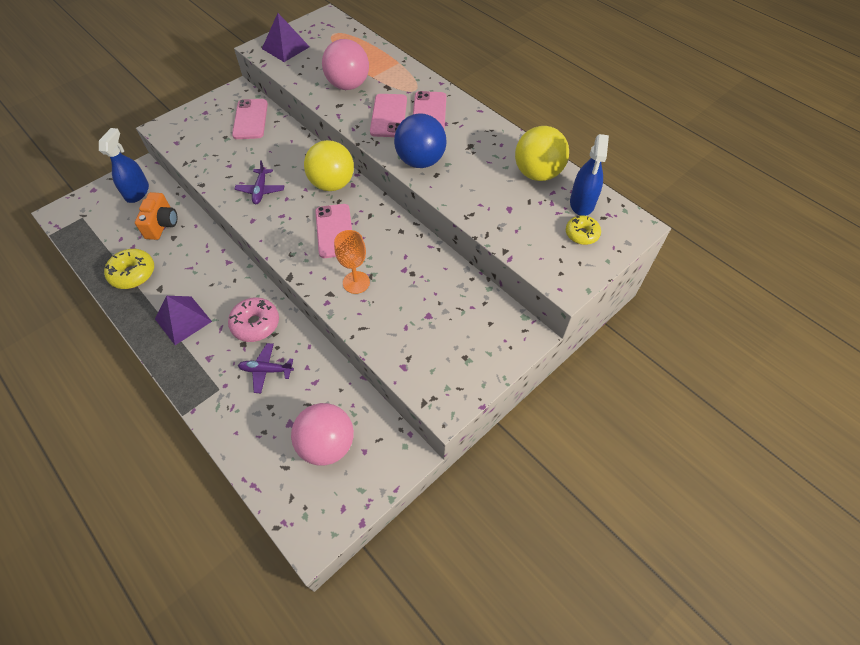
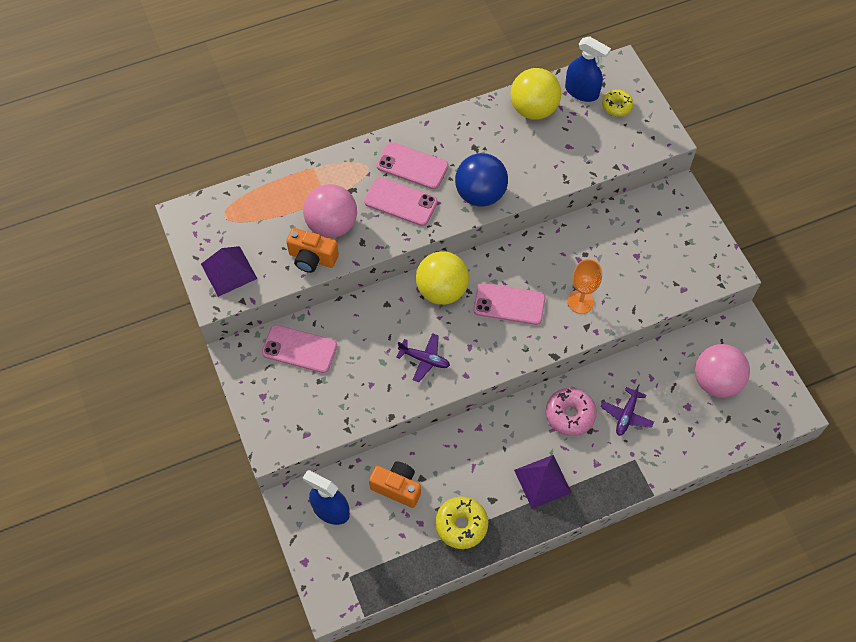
camera: 70 degrees left, 5 degrees up
(312, 83) = (312, 258): none -> orange camera

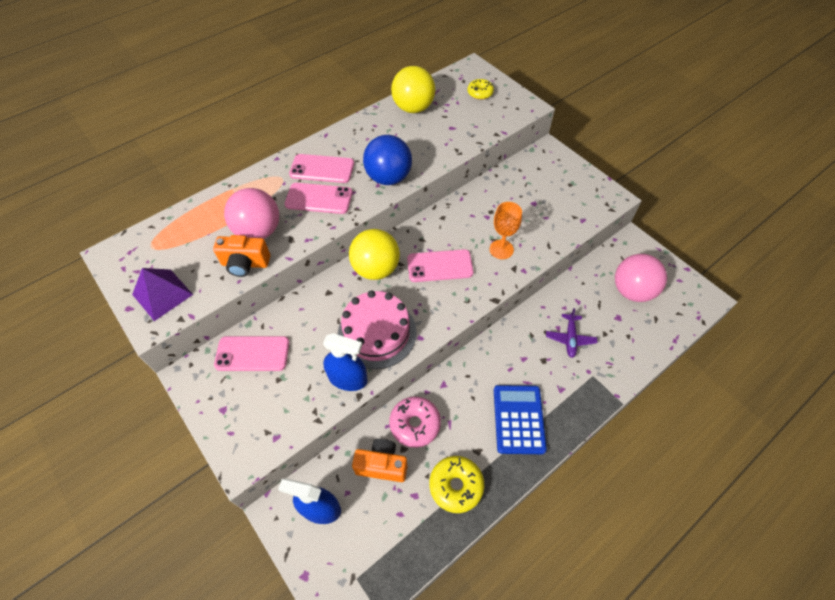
camera: 15 degrees left, 5 degrees down
(424, 359) = (377, 333): purple plane -> pink cake
(542, 481) = (518, 419): purple pyramid -> blue calculator
(570, 415) = (521, 351): pink donut -> pink donut (415, 424)
(581, 91) = (448, 89): blue spray bottle -> blue spray bottle (348, 378)

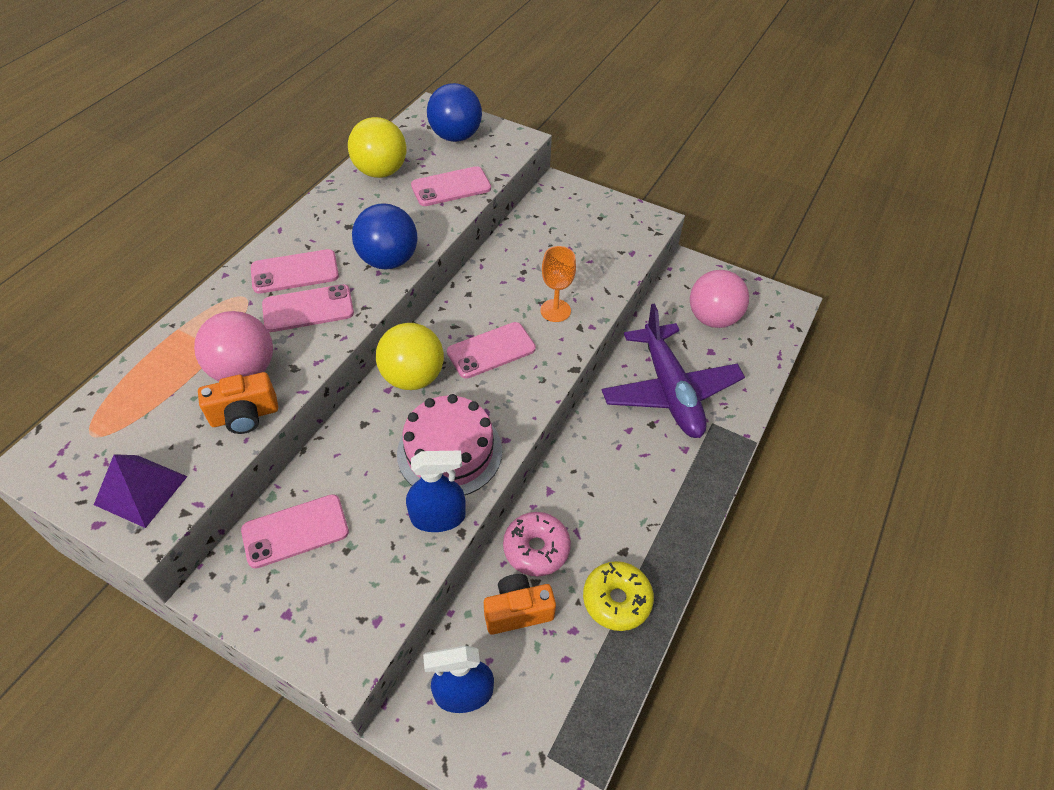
camera: 25 degrees left, 5 degrees down
(458, 132) = (451, 187): none -> pink phone
(480, 93) = (455, 136): yellow donut -> blue ball
(518, 419) = (653, 499): blue calculator -> none
(570, 338) = (670, 390): purple plane -> purple plane, size x2.32

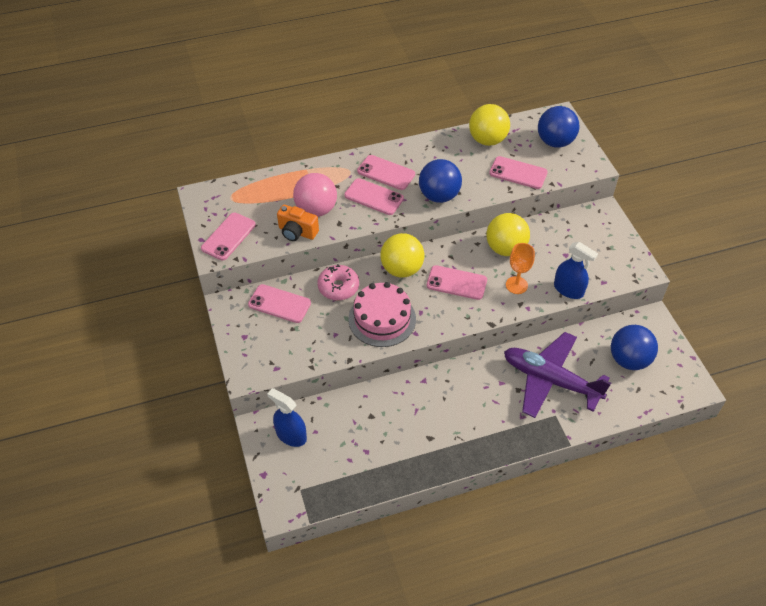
camera: 45 degrees right, 0 degrees up
(141, 490) = (228, 236): purple pyramid -> pink phone
(438, 517) = (346, 345): blue spray bottle -> blue spray bottle (568, 289)
(504, 280) = (505, 248): none -> yellow ball
(517, 611) = (349, 422): orange camera -> none
(536, 548) = (388, 402): pink donut -> pink donut (338, 287)
(616, 600) = (401, 456): yellow donut -> none
(670, 390) = (550, 380): purple plane -> purple plane turned 90 degrees clockwise
(712, 318) = (629, 360): pink ball -> blue ball

